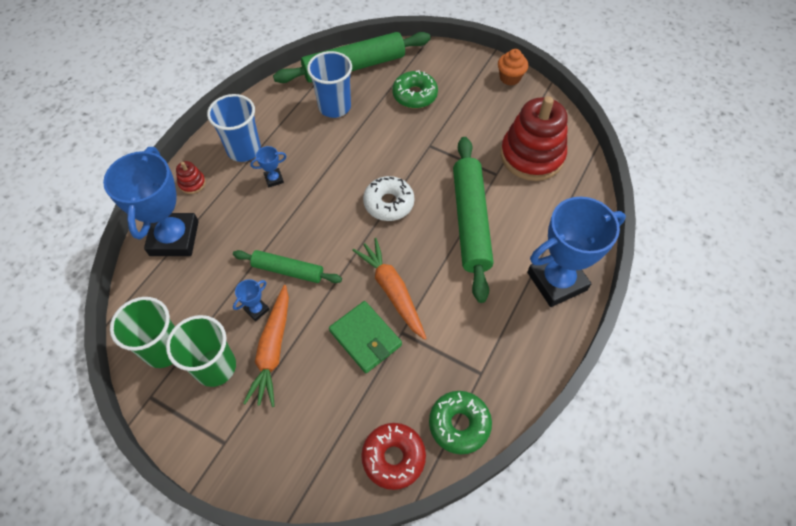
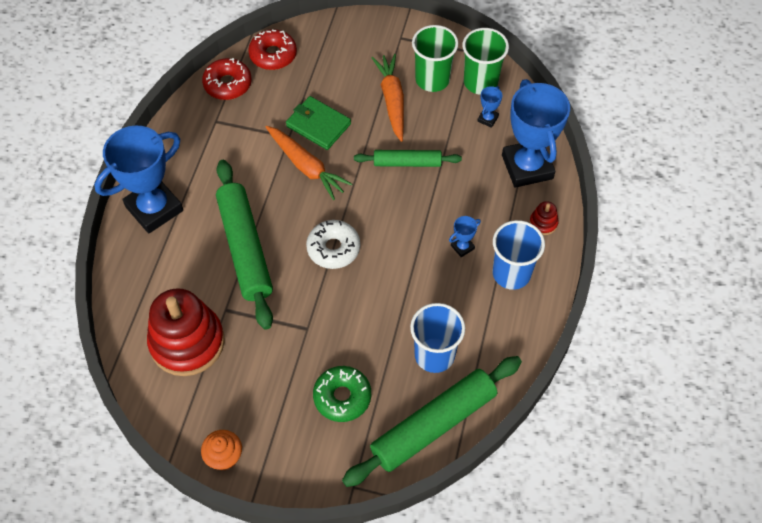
camera: 165 degrees right, 0 degrees up
(257, 310) = (420, 126): blue trophy -> blue trophy (487, 119)
(459, 424) = (228, 84): green donut -> red donut

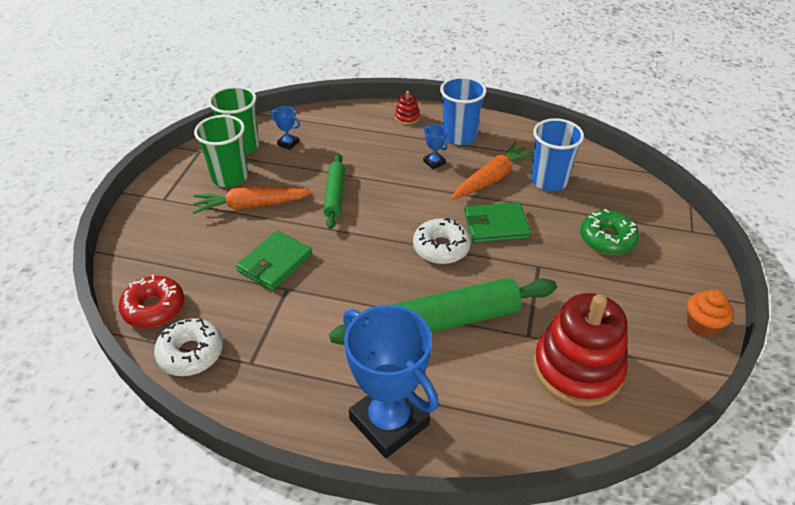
camera: 90 degrees left, 15 degrees down
(228, 84) = (191, 353): red donut -> white donut
(306, 166) = (333, 272): orange carrot -> orange carrot (491, 178)
(363, 297) = (496, 225): none -> green wallet
(434, 425) = (616, 182): green rolling pin -> none
(527, 167) = (347, 123): blue trophy -> none

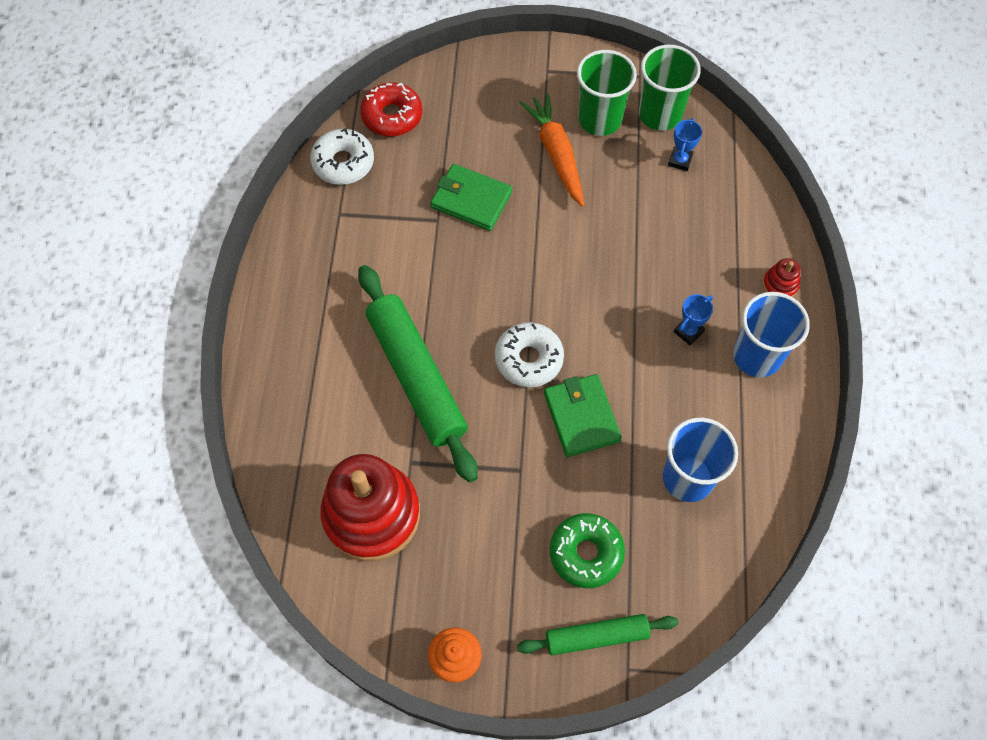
camera: 80 degrees right, 20 degrees up
(335, 195) = (594, 233): green rolling pin -> green rolling pin (596, 637)
(389, 422) = (287, 342): blue trophy -> none
(491, 178) = (673, 405): orange carrot -> none

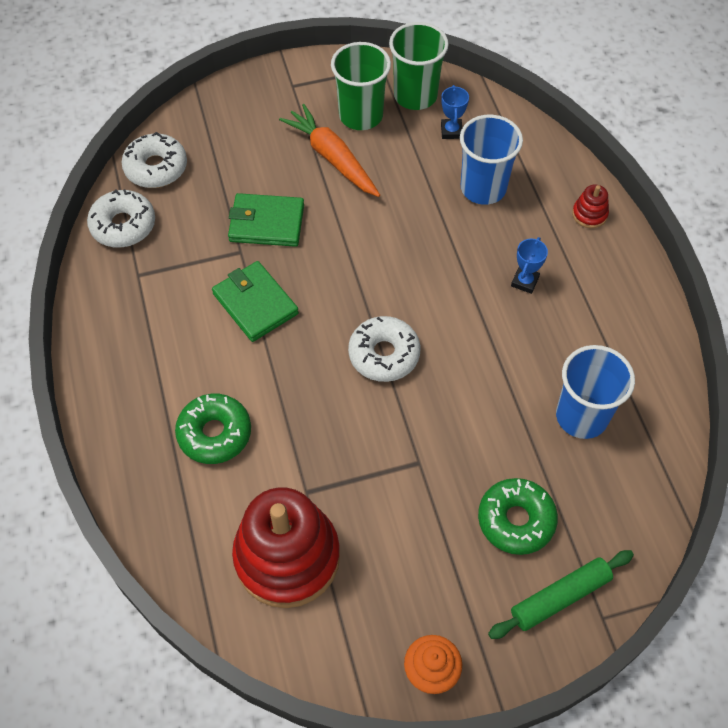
camera: 20 degrees left, 5 degrees down
(351, 382) = (214, 433): none -> green donut
(392, 116) = (156, 168): red donut -> white donut
(417, 376) = (279, 406): green rolling pin -> none
(581, 417) = (457, 392): green wallet -> green wallet (255, 304)
(756, 356) = (596, 284): blue cup -> blue cup (483, 188)

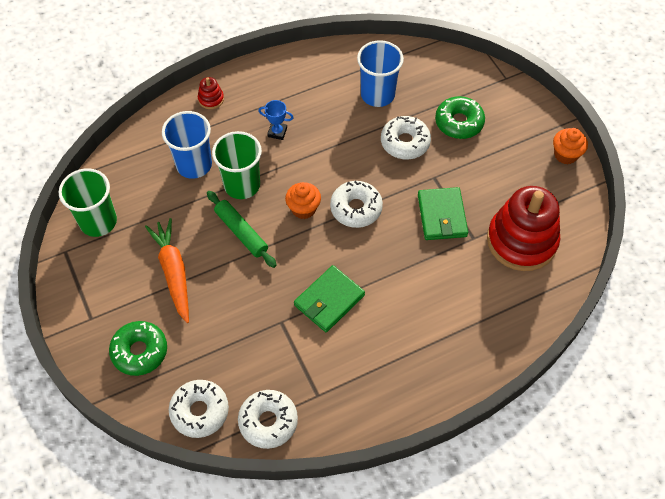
camera: 100 degrees left, 0 degrees up
(214, 433) = (446, 304): green donut -> green donut (140, 351)
(267, 223) = (249, 308): green wallet -> green wallet (442, 216)
(332, 158) = (173, 272): orange carrot -> orange carrot turned 120 degrees clockwise
(361, 115) = (124, 258): green cup -> green cup (242, 185)
(395, 295) = (303, 209): none -> orange cupcake
(451, 131) = (137, 192): blue trophy -> none
(487, 436) = (405, 142): none -> white donut
(560, 597) = (500, 98): green rolling pin -> green rolling pin (241, 232)

